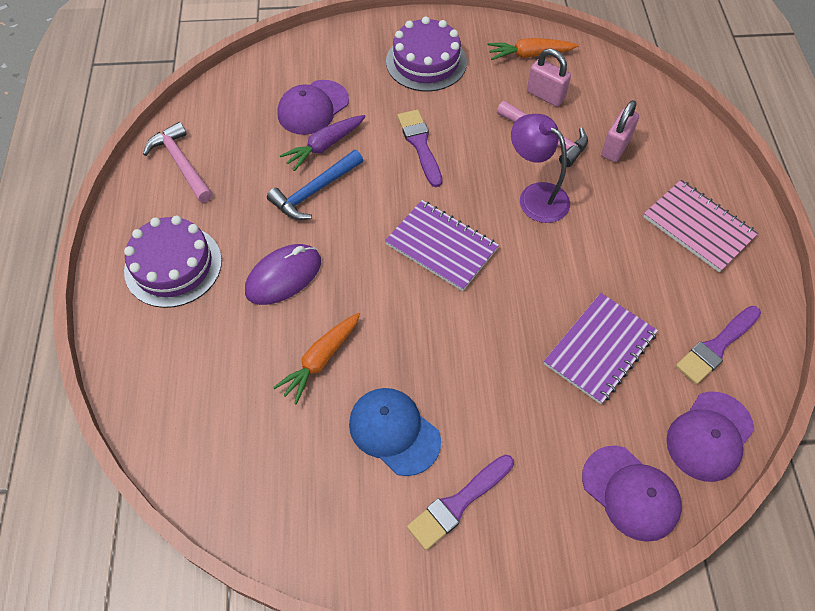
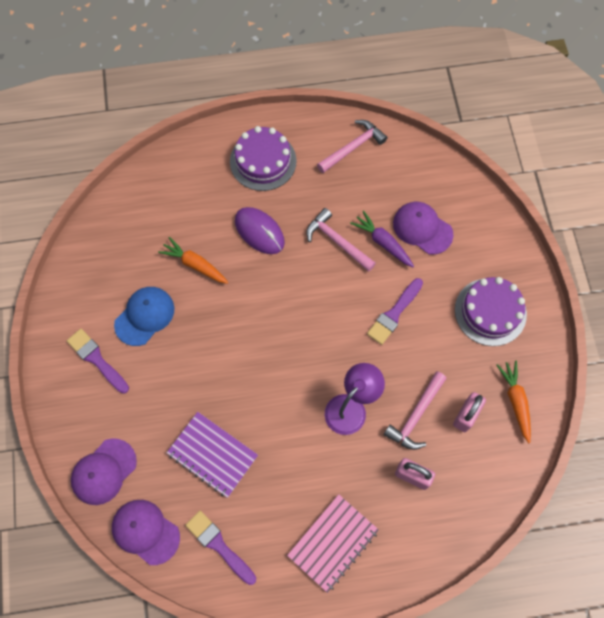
camera: 85 degrees right, 10 degrees up
(315, 191) = (337, 242): blue hammer -> pink hammer
(420, 144) = (394, 314): purple brush -> purple brush turned 150 degrees clockwise
(441, 246) = (294, 337): purple notebook -> none

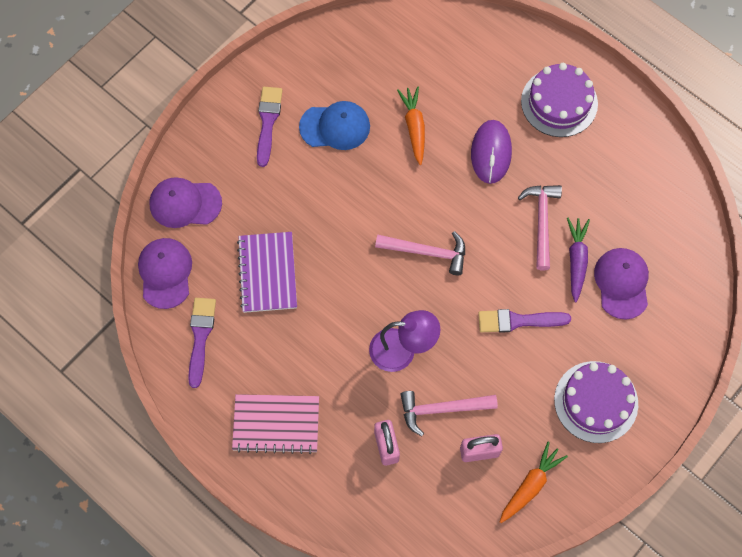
camera: 50 degrees right, 0 degrees up
(352, 147) = (644, 164): pink hammer -> pink hammer (426, 252)

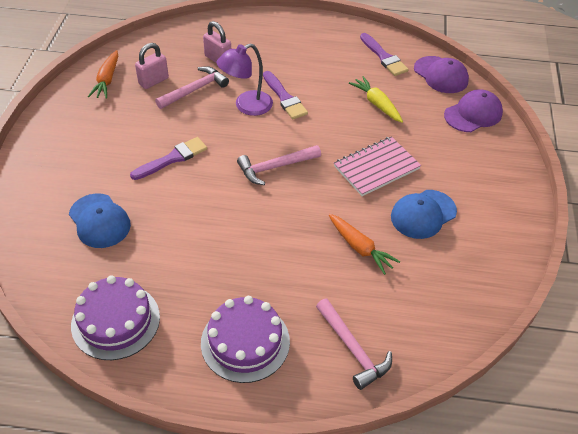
camera: 145 degrees right, 20 degrees down
(267, 273) = (377, 104): purple notebook -> yellow carrot
(268, 122) = (476, 191): purple brush -> purple brush (285, 98)
(276, 424) = (296, 41): pink notebook -> pink notebook (376, 167)
(491, 153) = (278, 262): purple mouse -> none
(541, 222) = (196, 231): pink hammer -> pink hammer (353, 348)
(576, 260) = (149, 218): purple carrot -> none
(596, 401) = (82, 139): purple cake -> purple cake (115, 321)
(622, 283) = (99, 221): purple cap -> blue cap

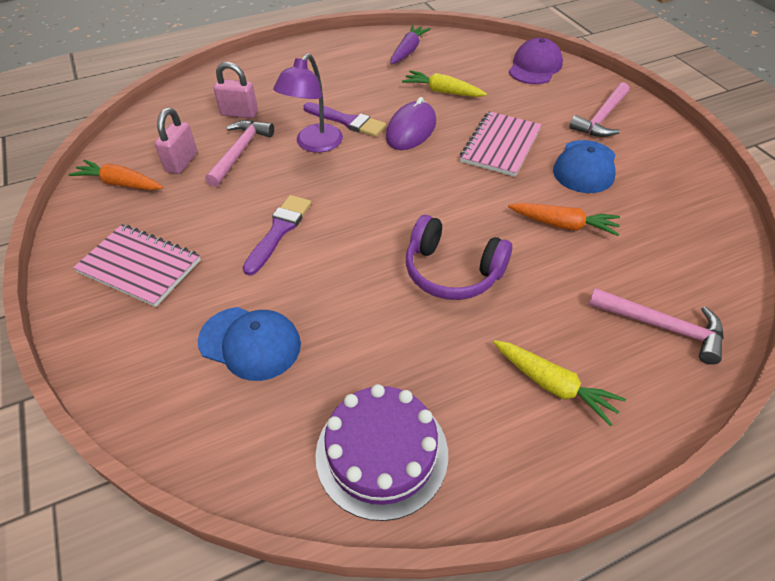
camera: 30 degrees left, 0 degrees up
(77, 142) = (139, 266): none -> pink notebook
(107, 80) = (120, 184): orange carrot -> orange carrot turned 135 degrees clockwise
(245, 342) = (553, 385): purple cake -> yellow carrot
(253, 240) = (452, 271): none -> purple headphones
(275, 167) = (403, 189): pink hammer -> pink hammer (602, 118)
(323, 125) = (411, 130): none -> purple mouse
(384, 57) = (408, 51): purple brush -> purple carrot
(441, 75) = (474, 47): purple cap -> none

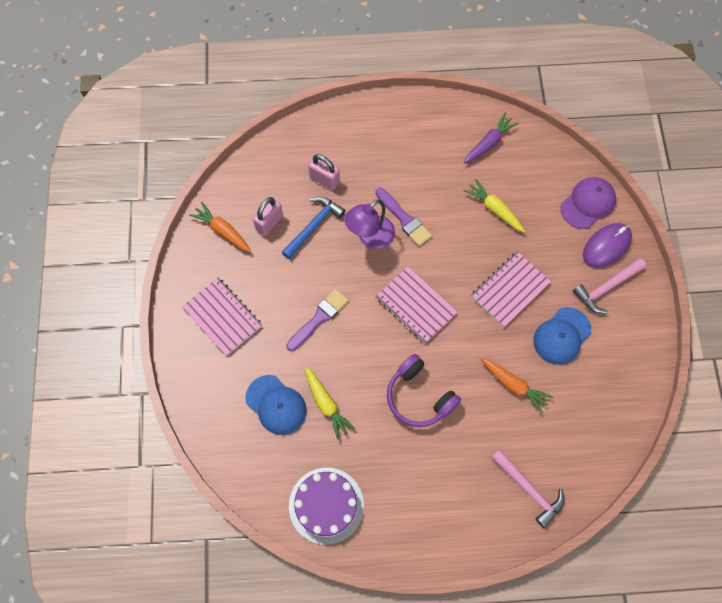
camera: 20 degrees right, 20 degrees up
(240, 152) = (313, 226): pink hammer -> blue hammer
(399, 186) = (416, 306): none -> pink notebook
(411, 130) = (449, 247): purple mouse -> purple mouse (606, 246)
(553, 385) = (440, 502): yellow carrot -> yellow carrot (326, 404)

